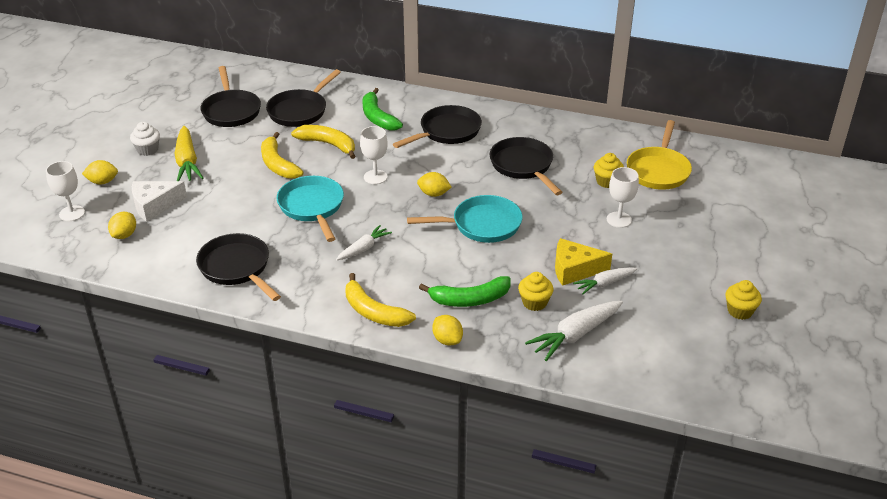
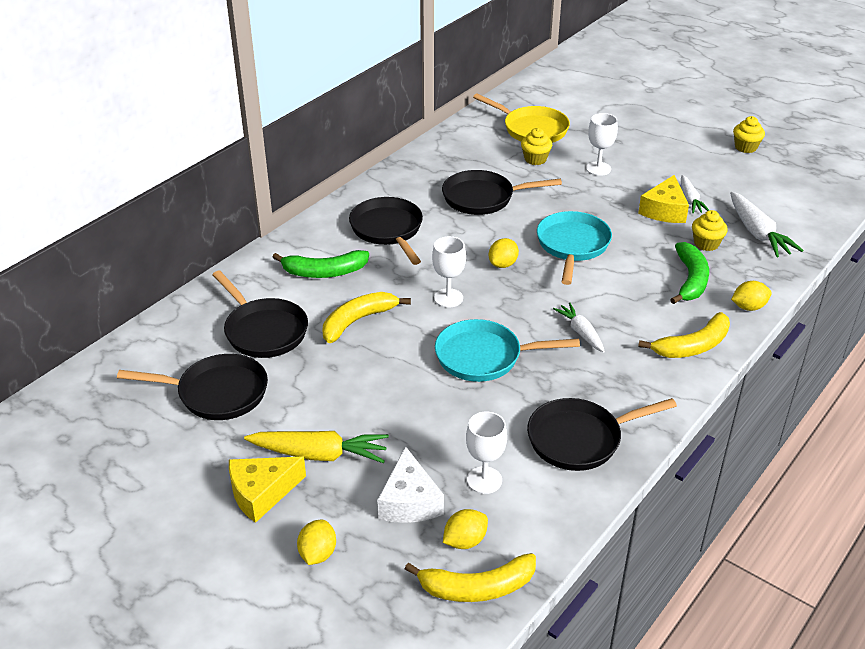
camera: 70 degrees left, 0 degrees up
(72, 213) = (382, 598): white goblet -> white goblet (484, 480)
(124, 235) = (465, 541): yellow lemon -> yellow lemon turned 75 degrees counterclockwise
(147, 150) = (261, 493): white cupcake -> yellow cheese
(277, 164) = (376, 370): yellow banana -> yellow banana (477, 588)

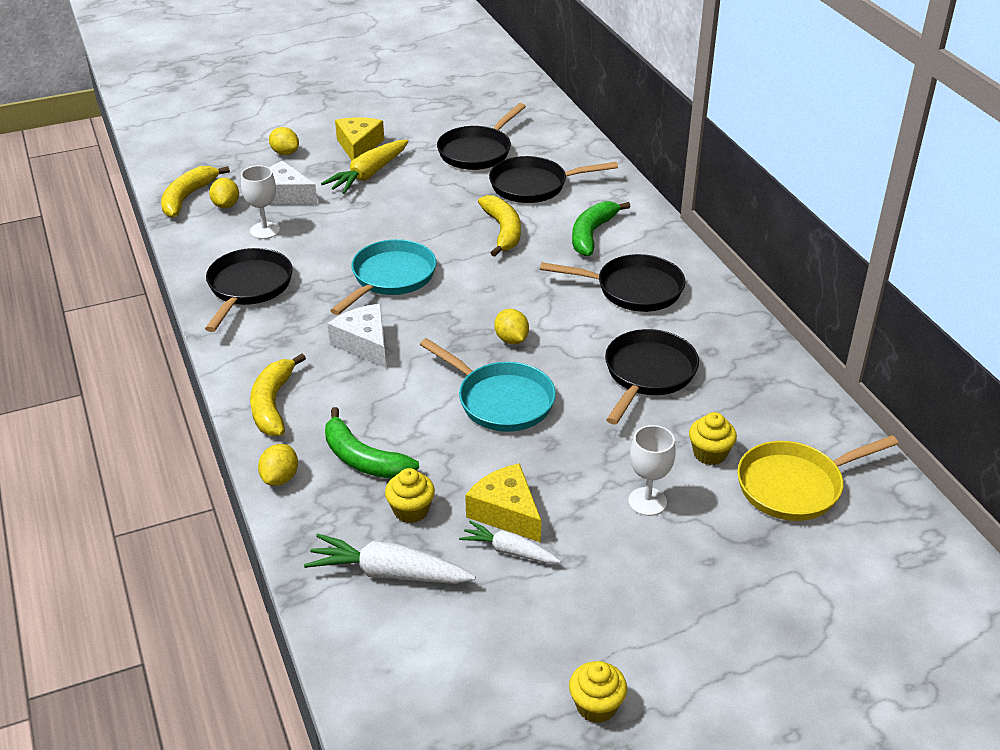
camera: 120 degrees right, 0 degrees up
(448, 298) = (489, 288): white goblet -> none
(580, 332) = (364, 344): white carrot -> white cheese

